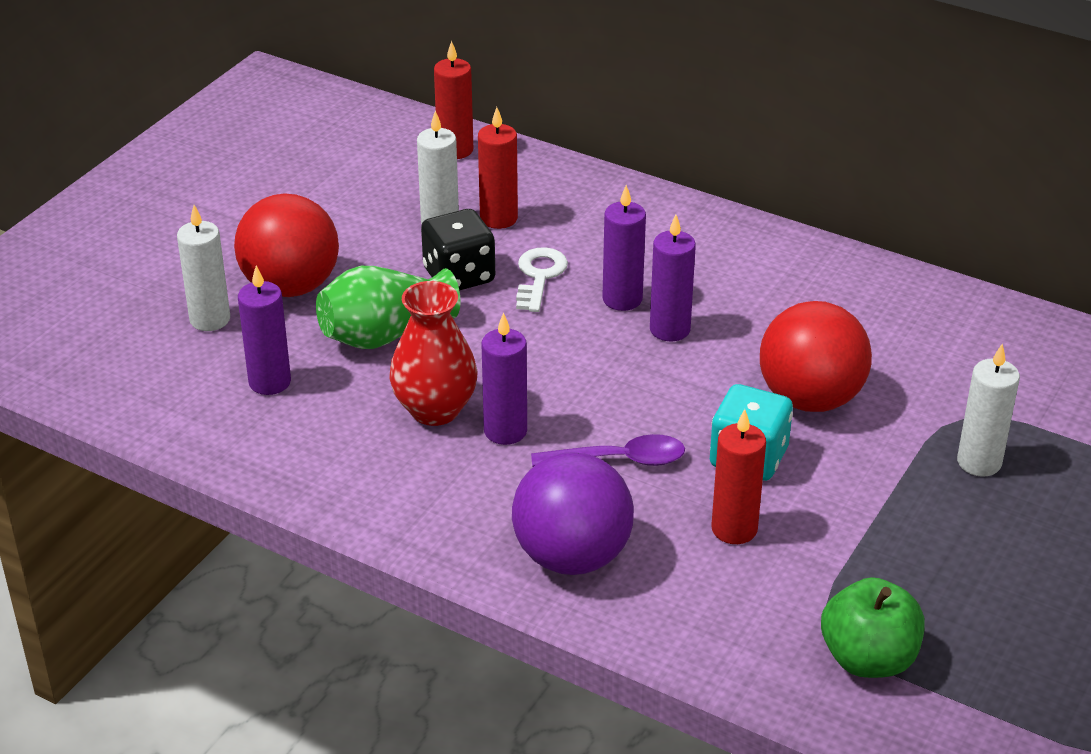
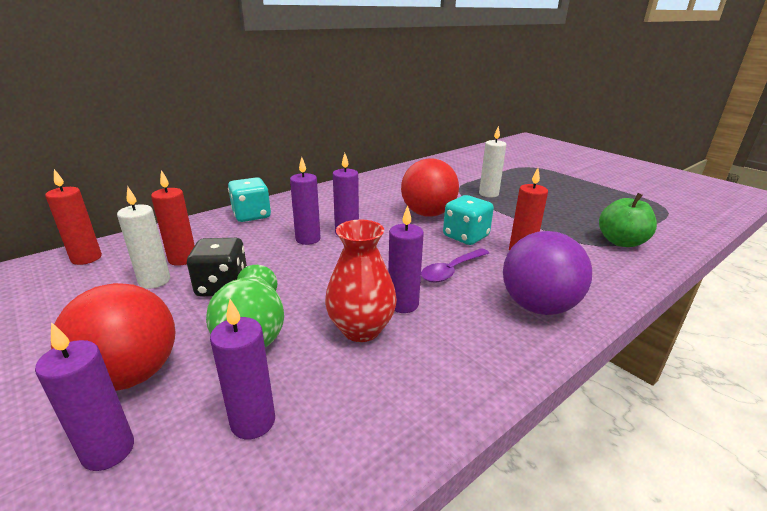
camera: 70 degrees left, 10 degrees down
(210, 319) = (108, 450): white candle -> purple candle
(539, 276) = (258, 258): white key -> none
(619, 460) = (451, 271): purple spoon -> purple spoon turned 150 degrees counterclockwise
(660, 220) = (251, 215): none -> turquoise dice

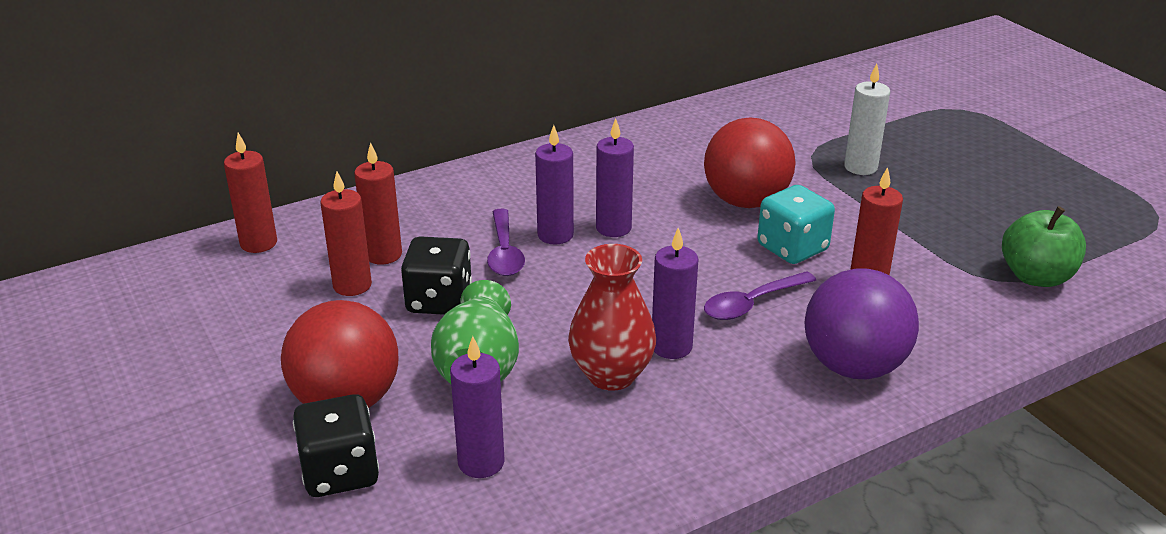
camera: 10 degrees right, 5 degrees up
(108, 450) = (340, 472): purple candle -> black dice
(154, 281) = (352, 285): white candle -> red candle
(251, 215) = (474, 186): turquoise dice -> none
(272, 251) = (504, 252): none -> purple spoon

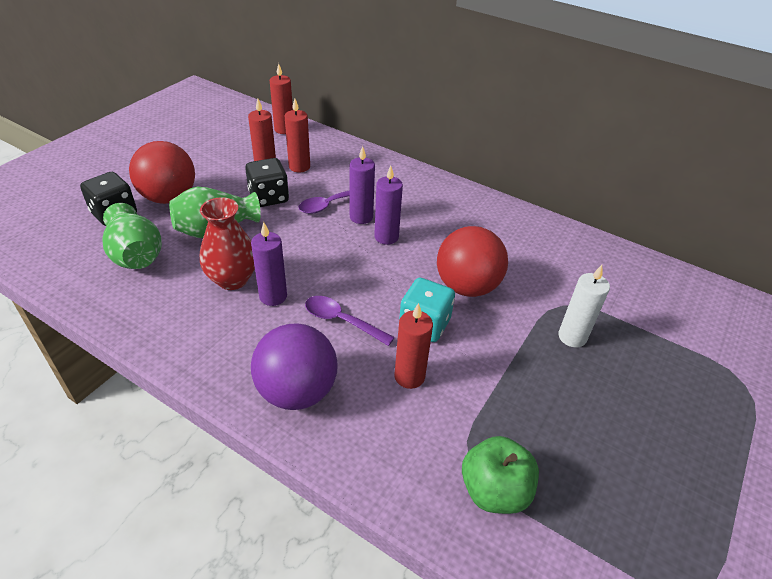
camera: 60 degrees right, 10 degrees up
(481, 462) = (136, 255): purple candle -> green vase

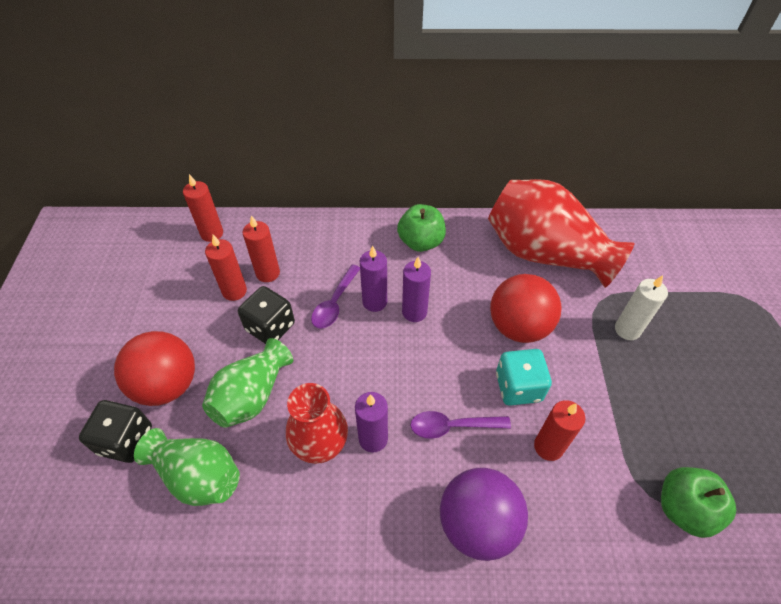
camera: 30 degrees left, 10 degrees up
(438, 197) = (421, 242): none -> green apple
(544, 250) = (544, 253): none -> red vase

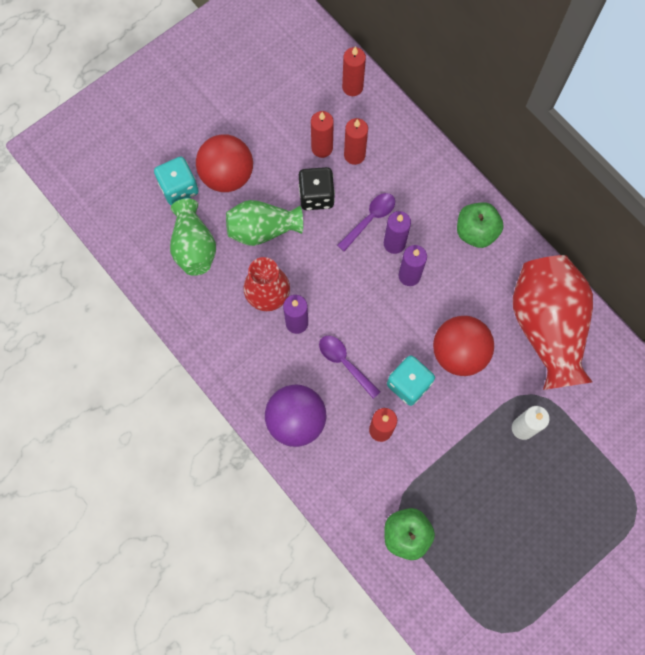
camera: 50 degrees right, 20 degrees up
(126, 440) = (179, 188): black dice -> turquoise dice
(334, 303) = (370, 219): purple spoon -> purple spoon turned 150 degrees clockwise

